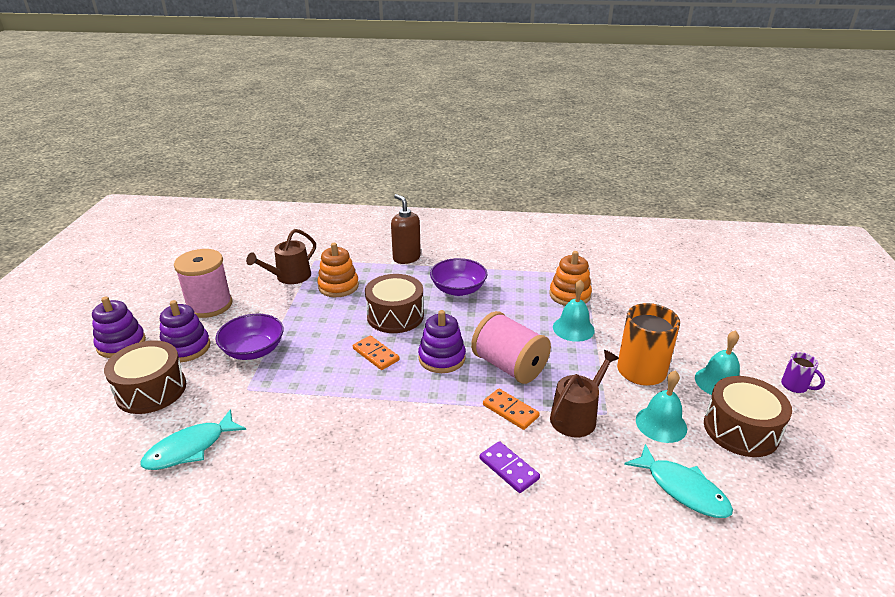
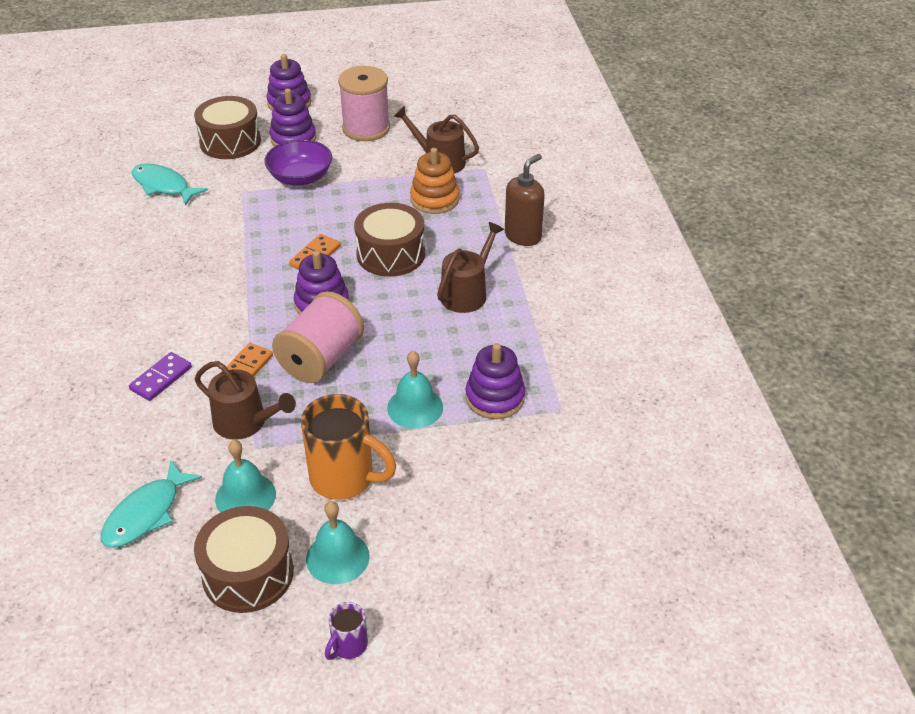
camera: 75 degrees right, 10 degrees up
(458, 289) = (467, 293): purple bowl -> brown watering can
(569, 295) = (495, 398): orange stacking toy -> purple stacking toy

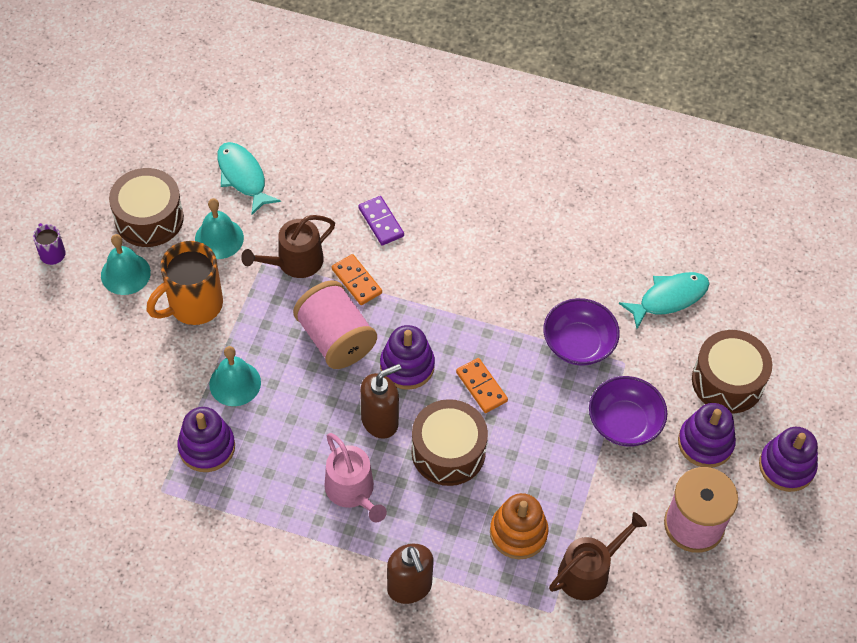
camera: 115 degrees right, 15 degrees up
(238, 218) = (578, 343): none -> purple bowl
(389, 301) = (380, 421): none -> brown soap dispenser
(467, 293) = (352, 491): brown watering can -> pink watering can

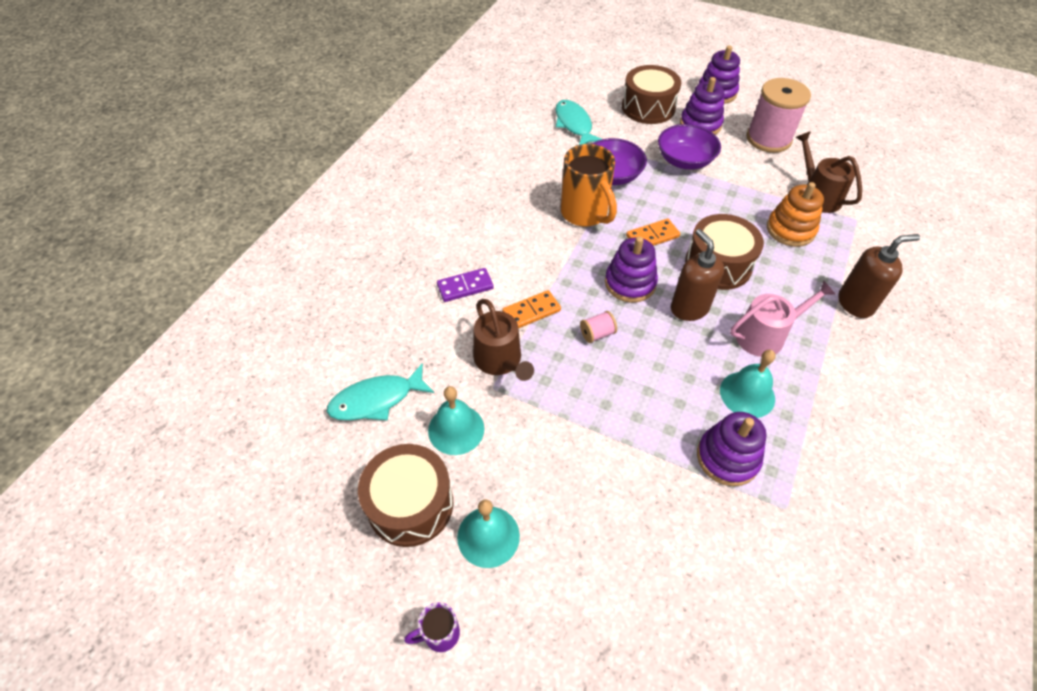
camera: 80 degrees left, 5 degrees down
(193, 305) = (543, 461): orange mug -> orange mug (585, 214)
(235, 383) = (647, 425): turquoise bell -> turquoise bell (747, 394)
(335, 339) = (597, 334): pink spool -> pink spool, size x0.42

